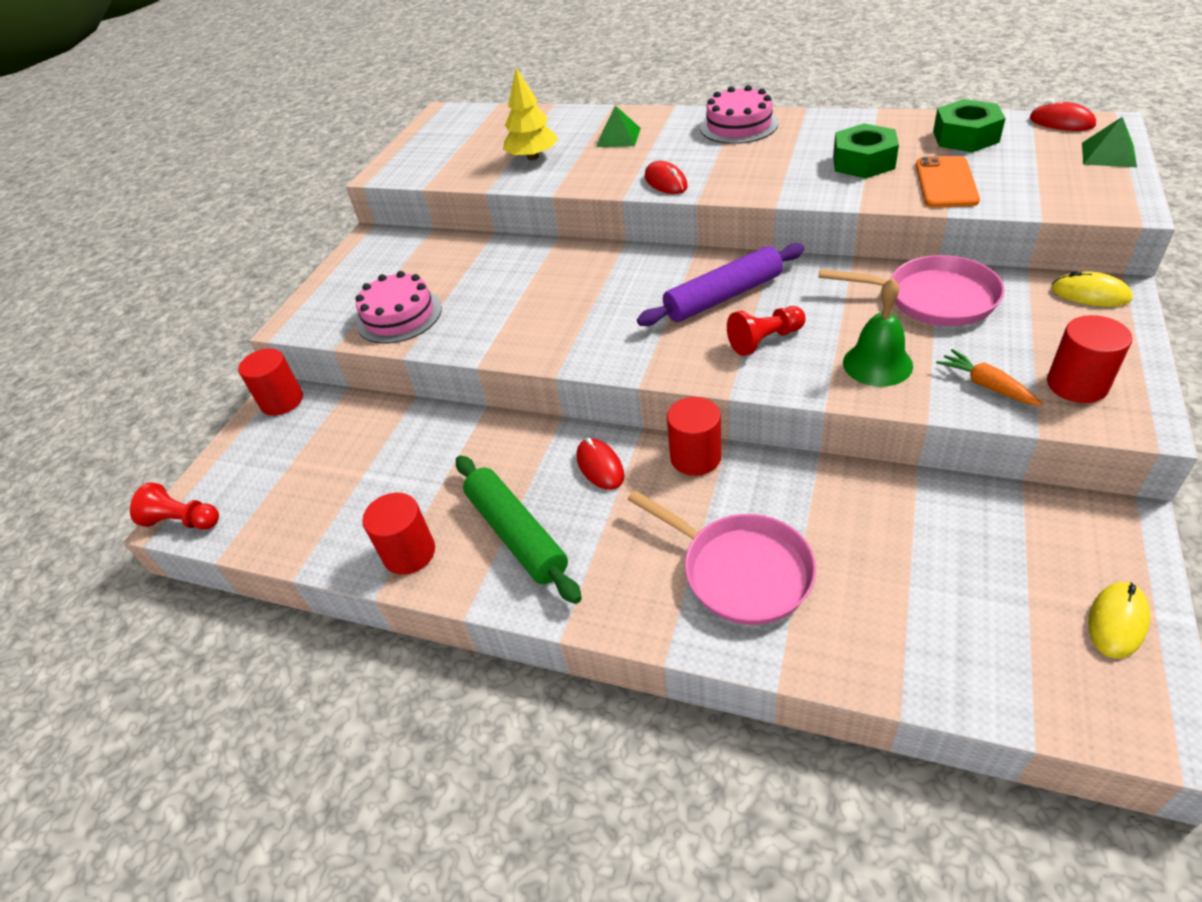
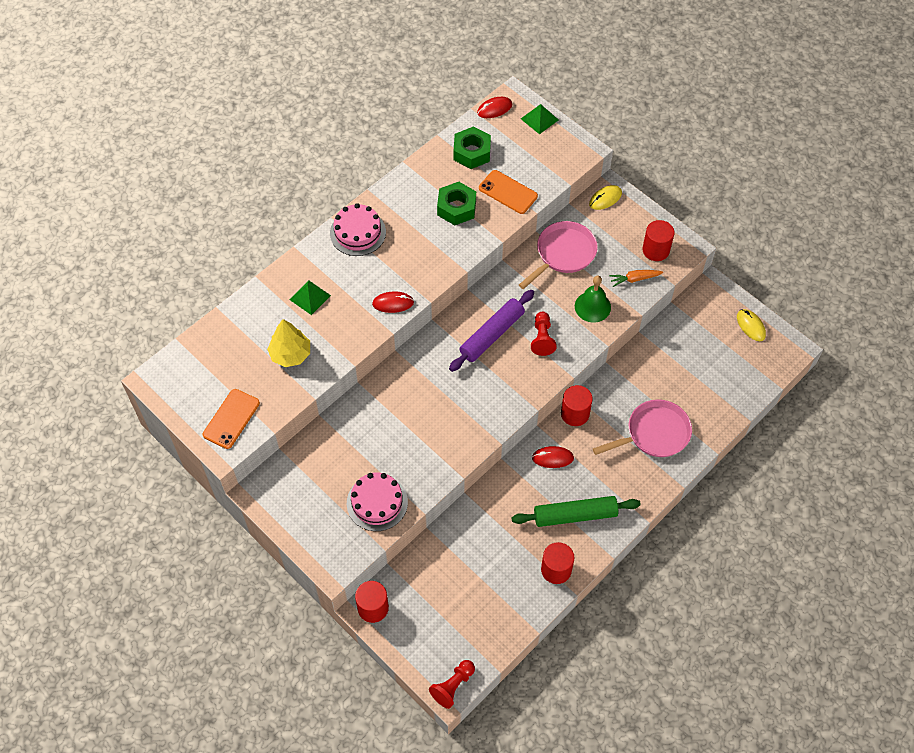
camera: 70 degrees left, 15 degrees up
(424, 162) = (231, 419): none -> orange phone
(723, 297) = (492, 335): purple rolling pin -> purple rolling pin turned 45 degrees clockwise

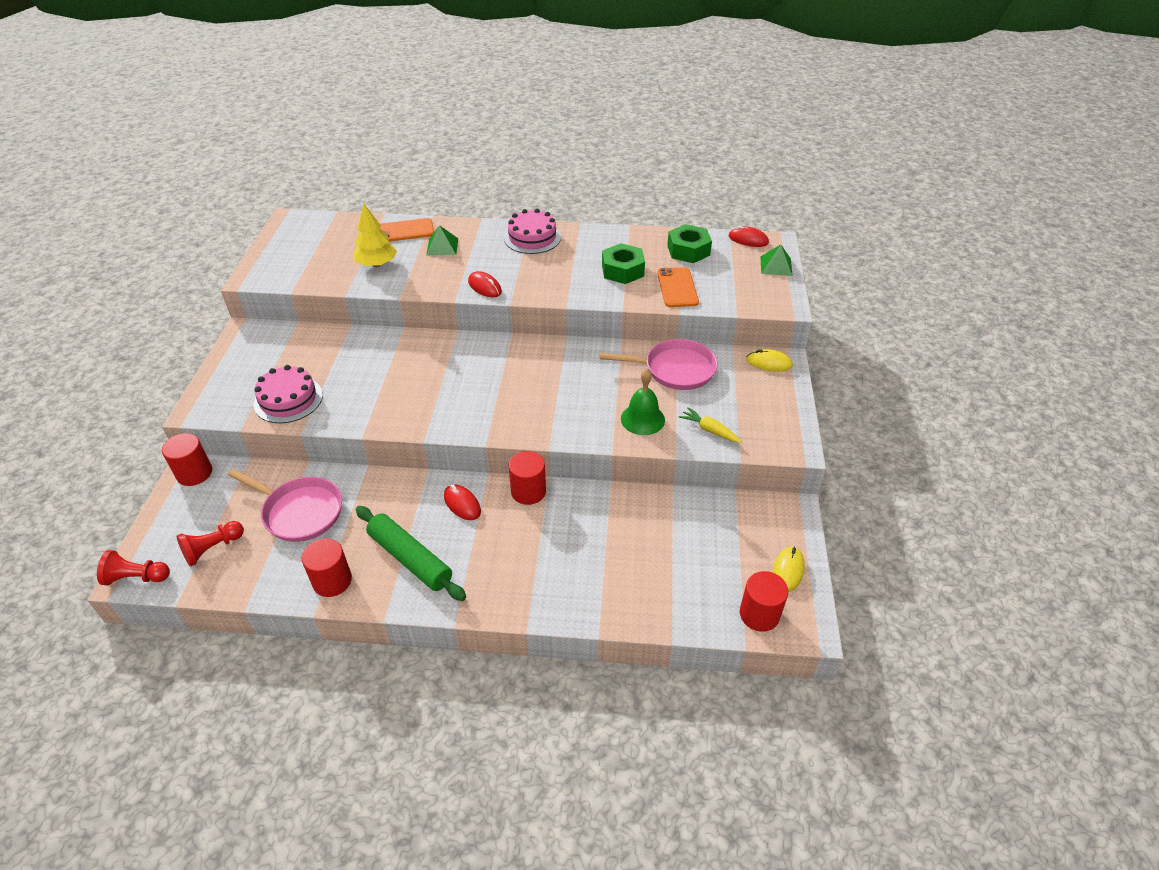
camera: 50 degrees right, 15 degrees down
(231, 419) = (285, 267): orange phone -> orange phone (404, 231)
(492, 335) = (535, 374): purple rolling pin -> none
(542, 338) = (568, 406): red pawn -> red pawn (212, 548)
(634, 279) = (709, 430): orange carrot -> yellow carrot
(654, 433) = (567, 566): pink pan -> pink pan (299, 511)
(656, 250) = (761, 426): red cylinder -> red cylinder (759, 614)

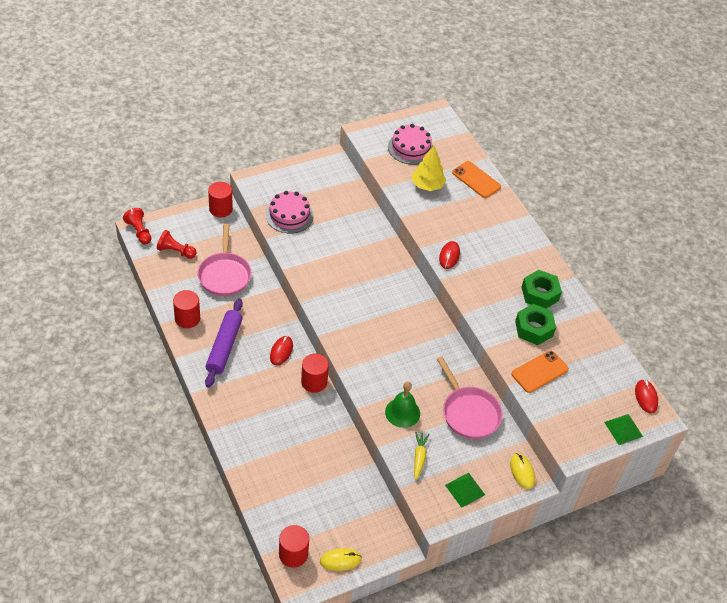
camera: 55 degrees right, 5 degrees up
(410, 559) = (224, 347): green rolling pin -> purple rolling pin
(442, 246) = (475, 209): green pyramid -> green pyramid (465, 489)
(532, 237) = (529, 256): pink cake -> pink cake (410, 148)
(688, 250) = (595, 361): green nut -> green nut (540, 294)

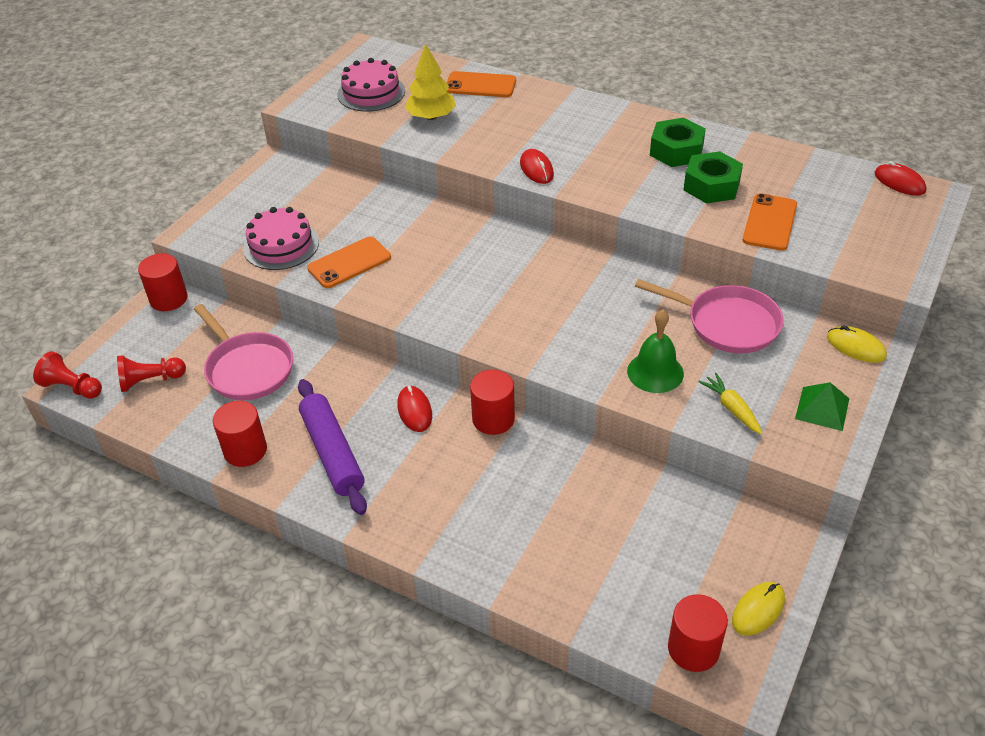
camera: 30 degrees left, 5 degrees down
(313, 248) = (349, 263): none -> orange phone
(623, 429) = (919, 224): green pyramid -> none

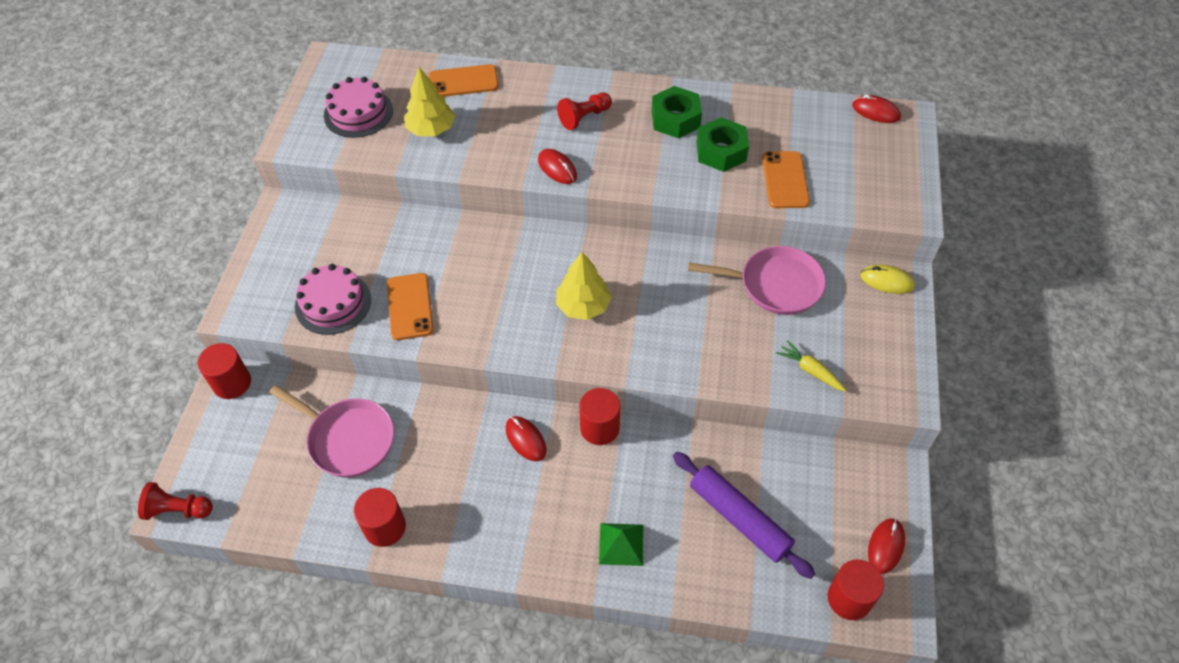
camera: 20 degrees left, 10 degrees up
(150, 381) = (256, 479): red pawn -> red pawn (584, 117)
(332, 453) = (468, 505): purple rolling pin -> purple rolling pin (739, 519)
(349, 263) = (410, 306): orange phone -> orange phone turned 45 degrees counterclockwise
(516, 298) = (583, 306): none -> yellow tree
(655, 372) = (734, 351): green bell -> none
(758, 610) = (885, 546): yellow mouse -> red mouse
(822, 408) = (881, 349): green pyramid -> green pyramid (621, 544)

